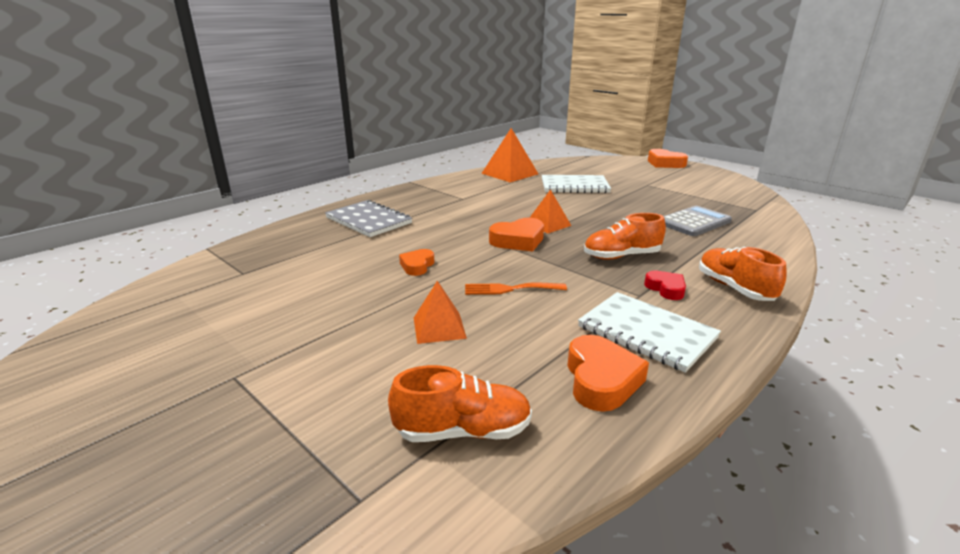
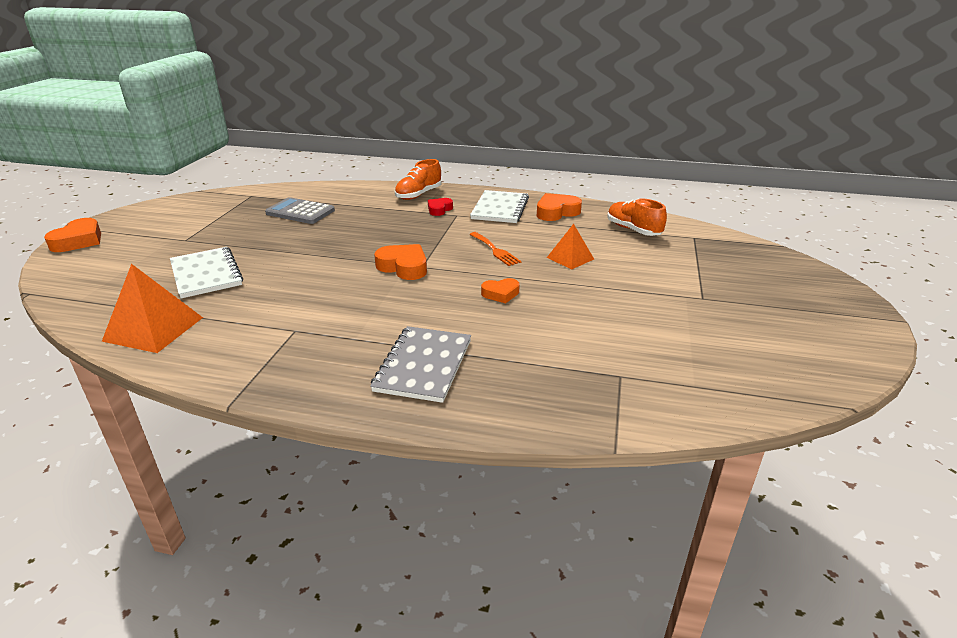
camera: 120 degrees left, 5 degrees up
(548, 224) = (351, 263): orange pyramid -> none
(621, 256) = (399, 226): orange shoe -> none

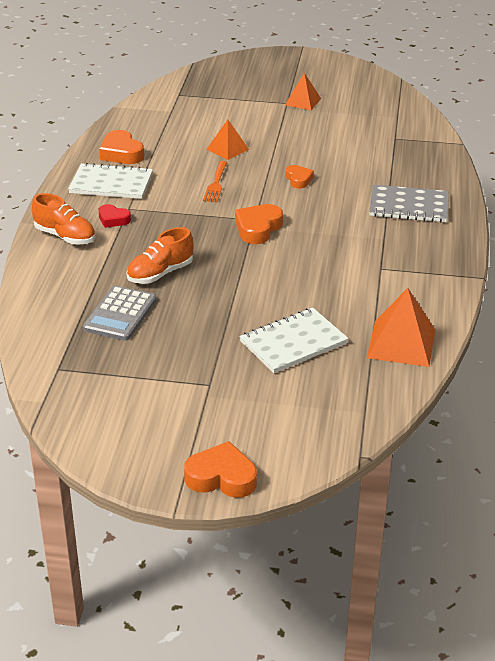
camera: 95 degrees left, 5 degrees up
(495, 250) = (216, 184): orange fork -> orange fork turned 135 degrees clockwise
(633, 230) = (165, 118): orange shoe -> orange shoe (160, 273)
(711, 309) = (303, 101): none -> orange pyramid

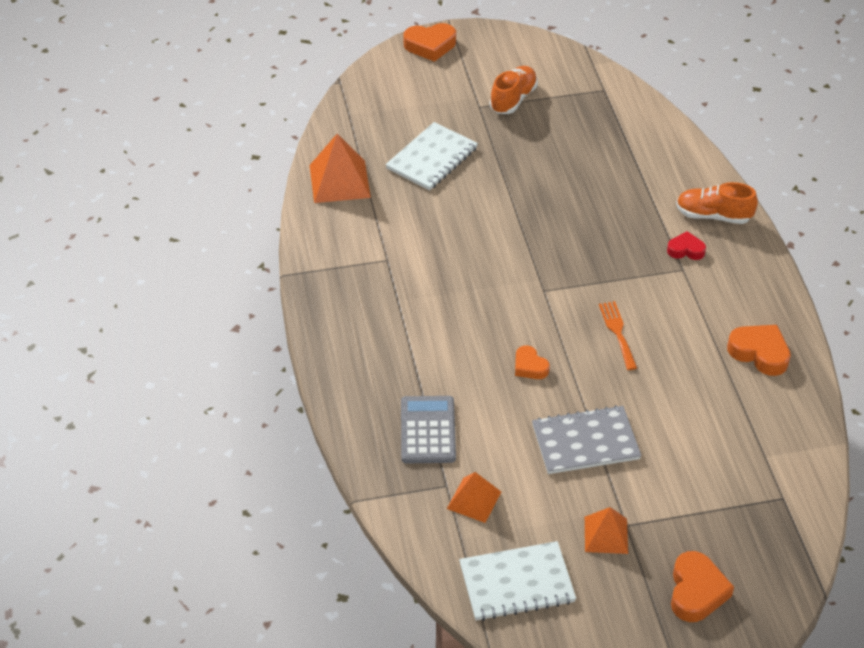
camera: 160 degrees right, 10 degrees up
(111, 183) = (730, 300): white notebook -> white notebook (517, 583)
(120, 314) = (594, 147): grey calculator -> grey calculator (428, 430)
(160, 273) = (591, 197): orange shoe -> orange shoe (513, 99)
(227, 149) = (643, 397): orange pyramid -> orange pyramid (474, 500)
(258, 228) = (533, 278): orange heart -> orange heart (696, 591)
(408, 206) = (387, 357): grey notebook -> grey notebook (585, 442)

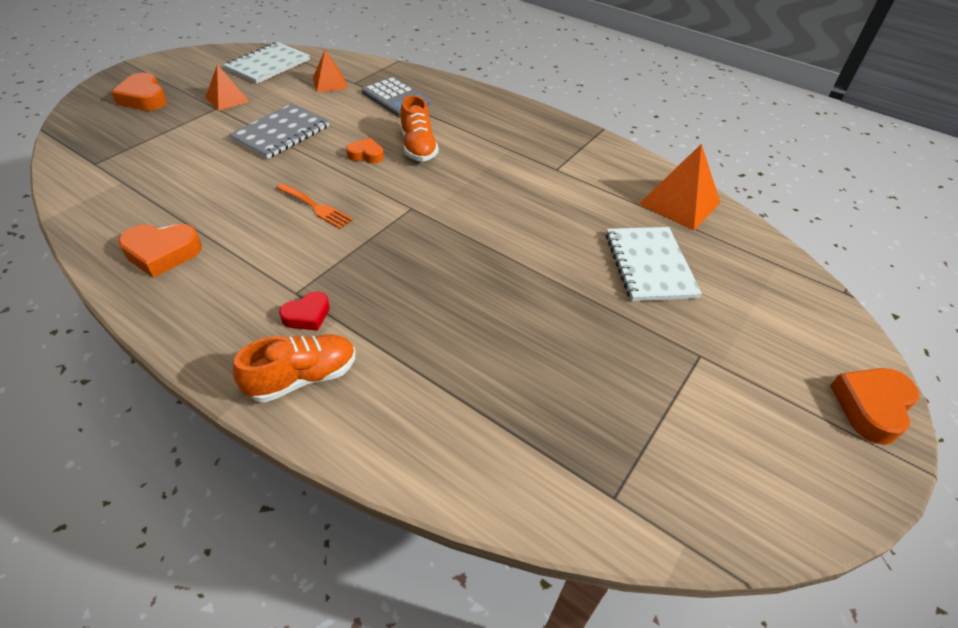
camera: 135 degrees right, 0 degrees up
(513, 99) = (685, 392): orange shoe -> orange shoe (418, 147)

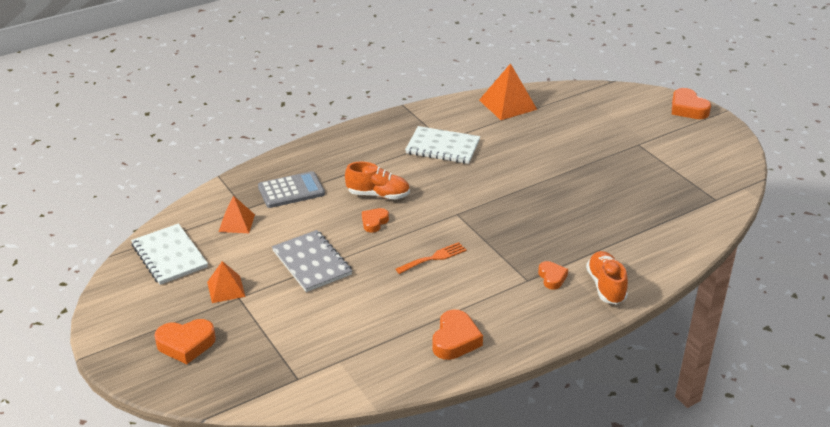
camera: 65 degrees left, 10 degrees down
(307, 315) = (552, 278): red heart -> orange heart
(649, 265) = (562, 136): white notebook -> white notebook (442, 147)

